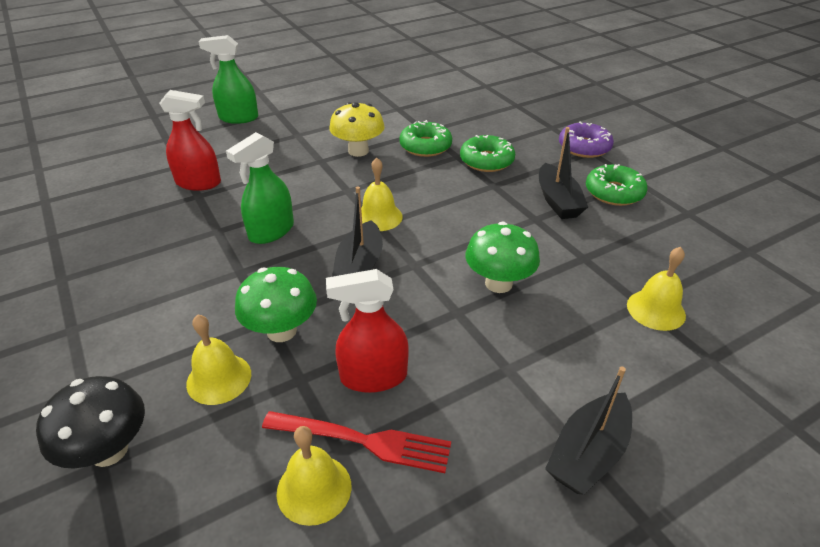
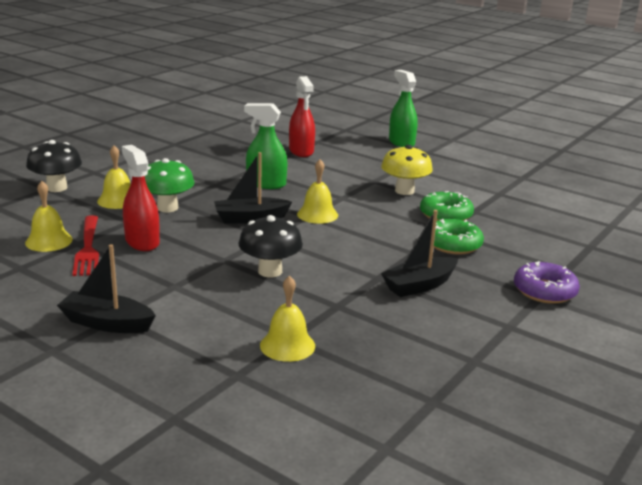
camera: 65 degrees right, 15 degrees down
(498, 283) = (270, 271): green mushroom -> black mushroom
(614, 192) = (468, 314): green donut -> none

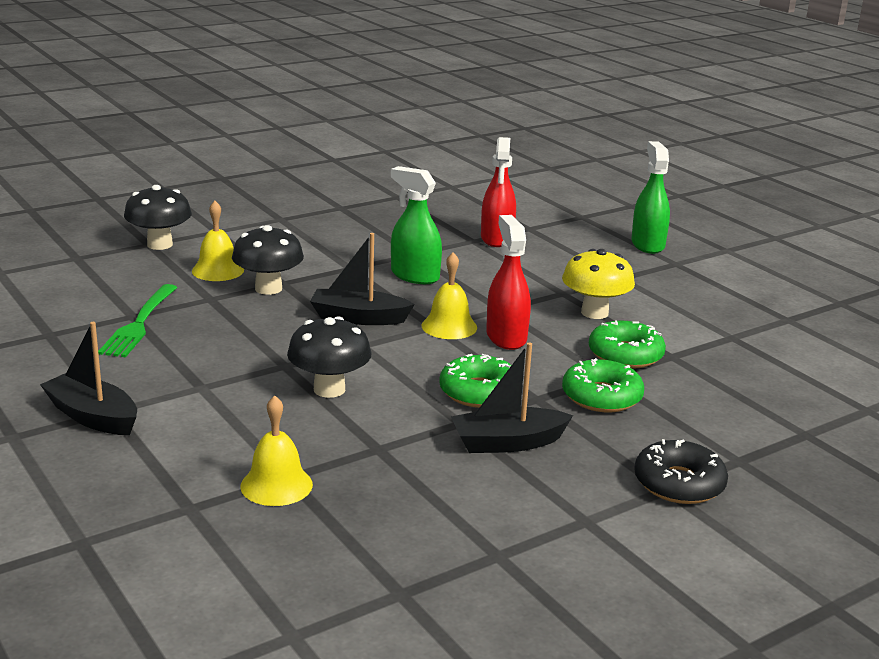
camera: 20 degrees right, 0 degrees up
(49, 241) = (103, 308): yellow bell -> none
(88, 248) = (139, 323): red fork -> green fork
(142, 242) = (206, 326): red spray bottle -> red spray bottle (506, 337)
(167, 208) = (268, 288): green mushroom -> black mushroom
(373, 255) = (479, 392): none -> green donut
(544, 291) = (679, 483): purple donut -> black donut

